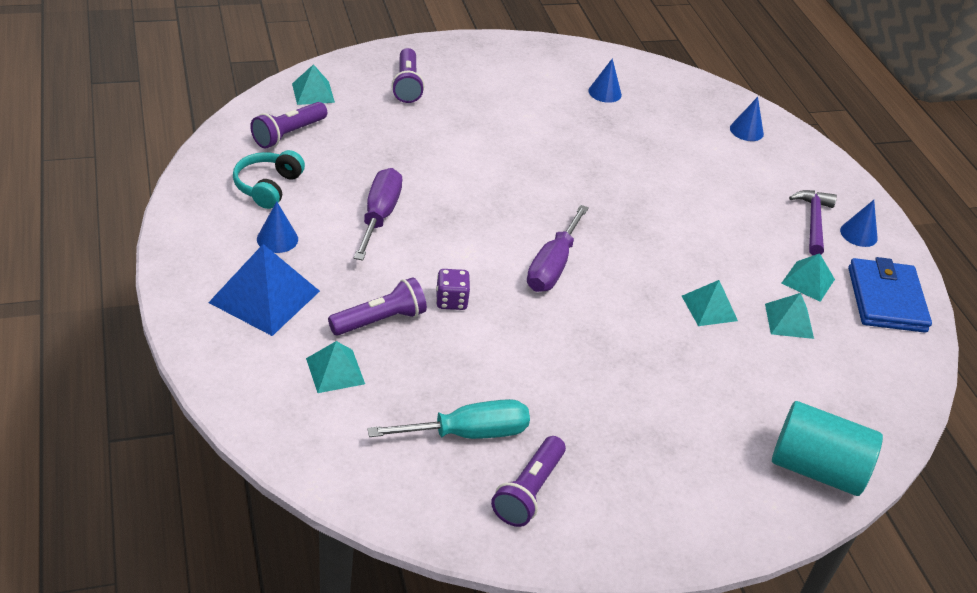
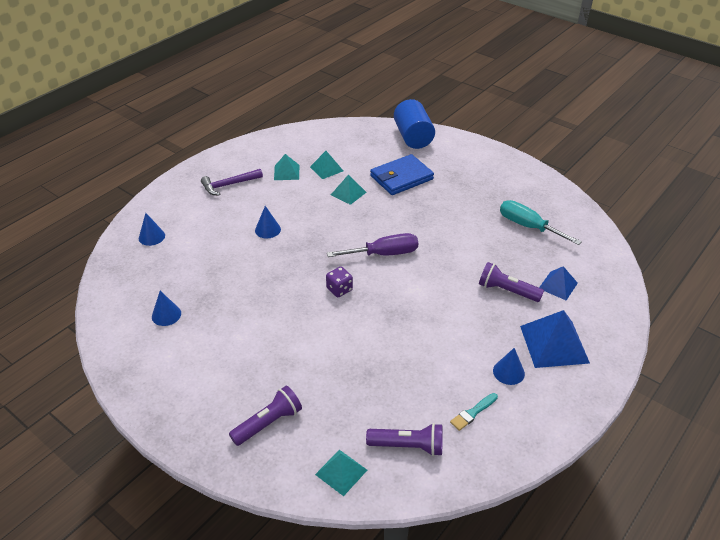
camera: 120 degrees left, 0 degrees up
(268, 187) = (473, 413): turquoise headphones -> turquoise brush
(335, 371) = (558, 285): turquoise pyramid -> blue pyramid
(379, 216) = (431, 342): purple screwdriver -> none
(451, 301) = (458, 275): purple dice -> purple dice (339, 289)
(529, 491) = (531, 197): purple flashlight -> none
(816, 468) = (413, 137): turquoise cylinder -> blue cylinder
(858, 234) = (223, 168): blue cone -> blue cone (267, 230)
(886, 299) = (272, 148): blue wallet -> blue wallet (401, 178)

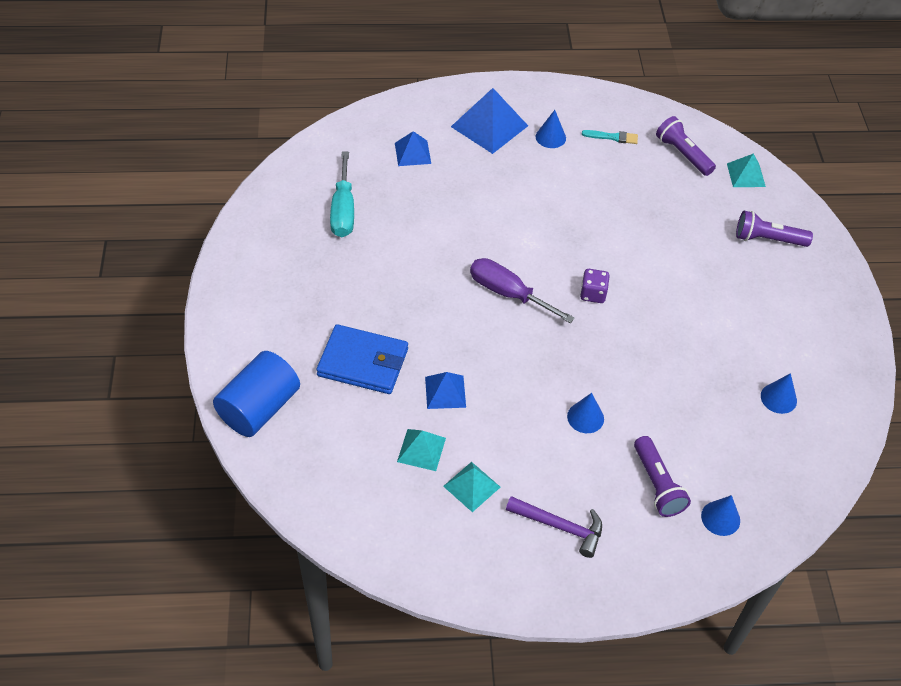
camera: 135 degrees left, 10 degrees up
(348, 193) = (445, 392): turquoise pyramid -> blue pyramid
(507, 291) = (458, 181): purple flashlight -> purple flashlight (657, 484)

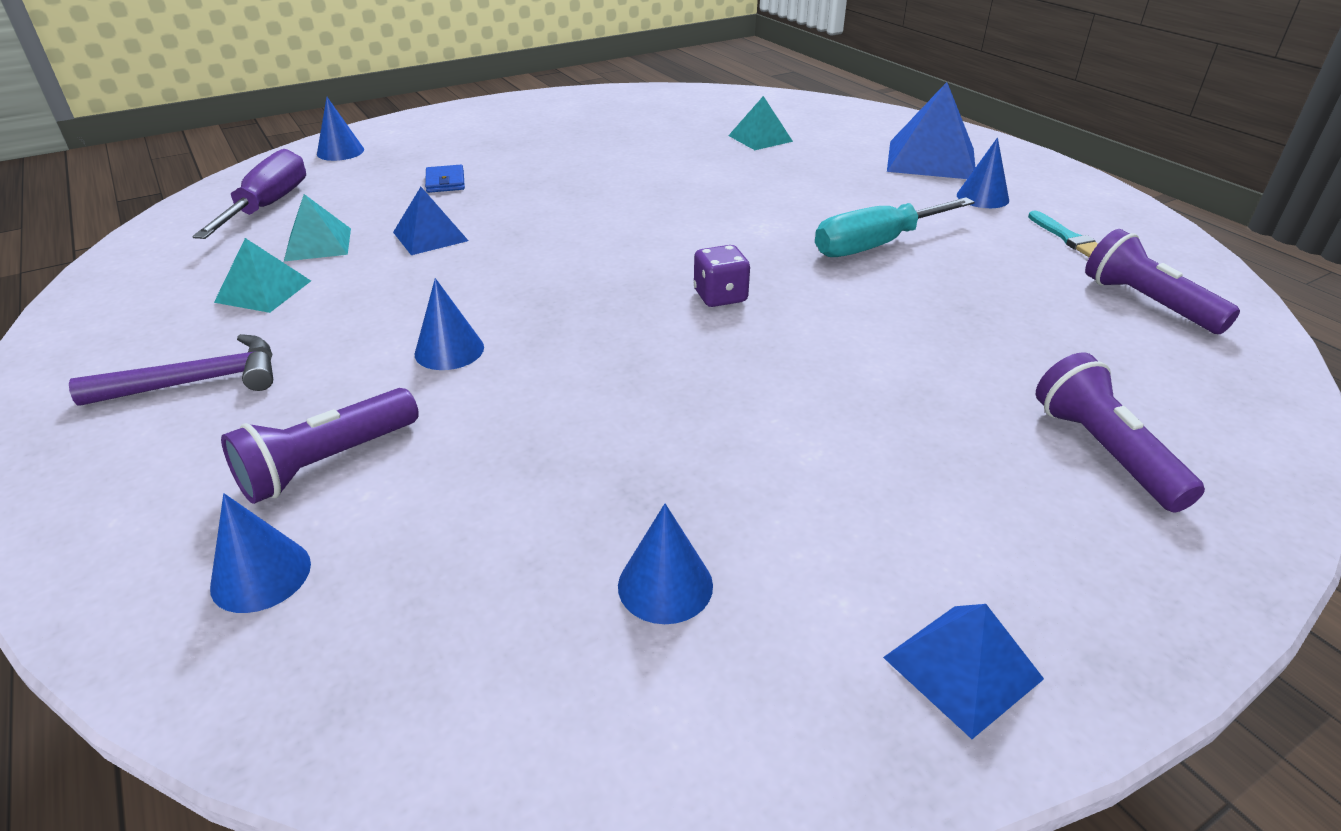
camera: 65 degrees right, 15 degrees down
(259, 408) = (340, 152): blue cylinder -> blue cone
(343, 210) = (672, 124): turquoise screwdriver -> turquoise screwdriver (875, 245)
(363, 362) = (445, 182): blue wallet -> blue wallet, size x0.45
(413, 153) = (812, 134): blue pyramid -> blue pyramid (962, 668)
(508, 293) = (648, 235): purple screwdriver -> purple screwdriver (269, 206)
(560, 527) = (198, 382): purple hammer -> purple hammer turned 105 degrees counterclockwise
(682, 154) = (1146, 303): purple flashlight -> purple flashlight turned 60 degrees counterclockwise
(746, 175) = (1225, 381): turquoise pyramid -> turquoise pyramid (760, 138)

